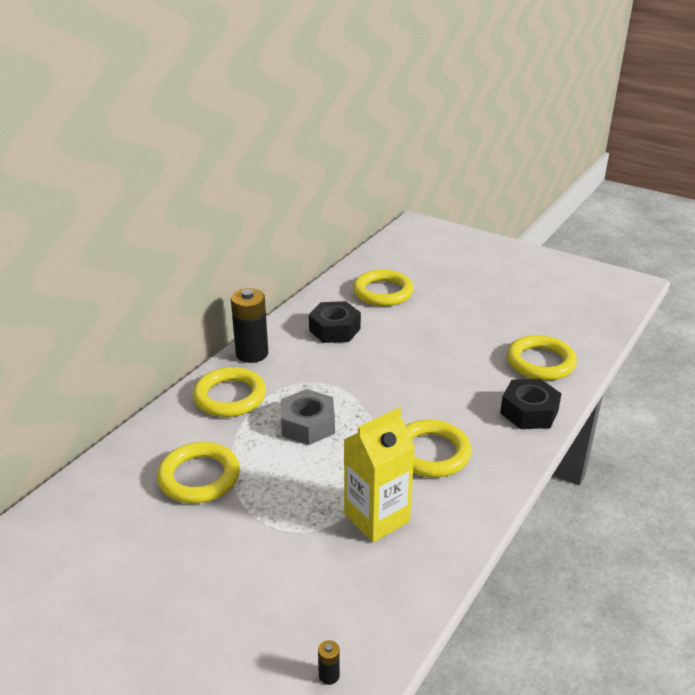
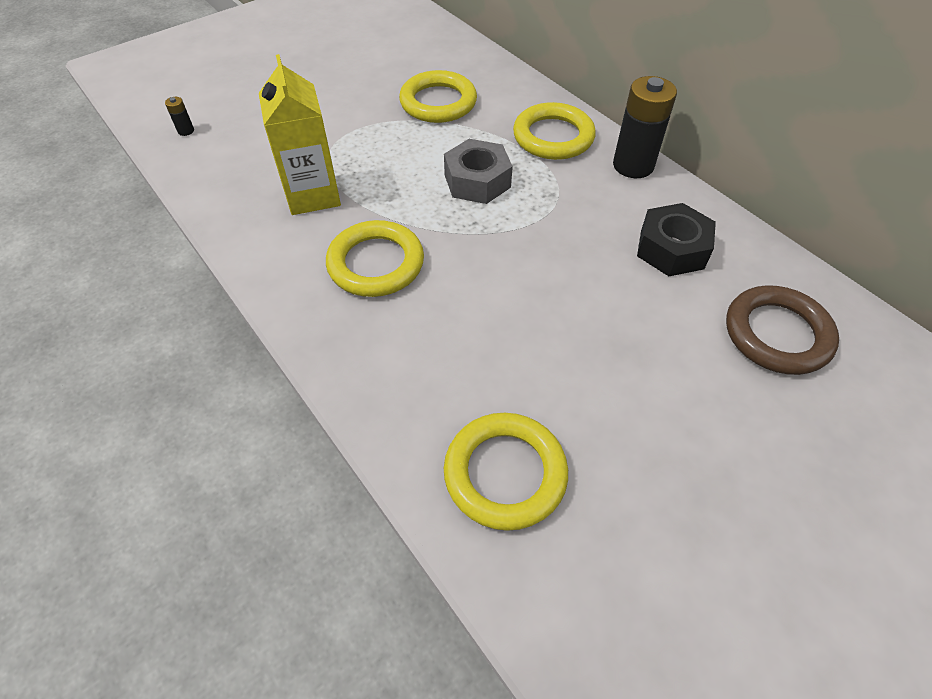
camera: 110 degrees right, 20 degrees up
(383, 292) = (777, 334): yellow ring -> brown ring
(529, 412) = (395, 396): black nut -> none

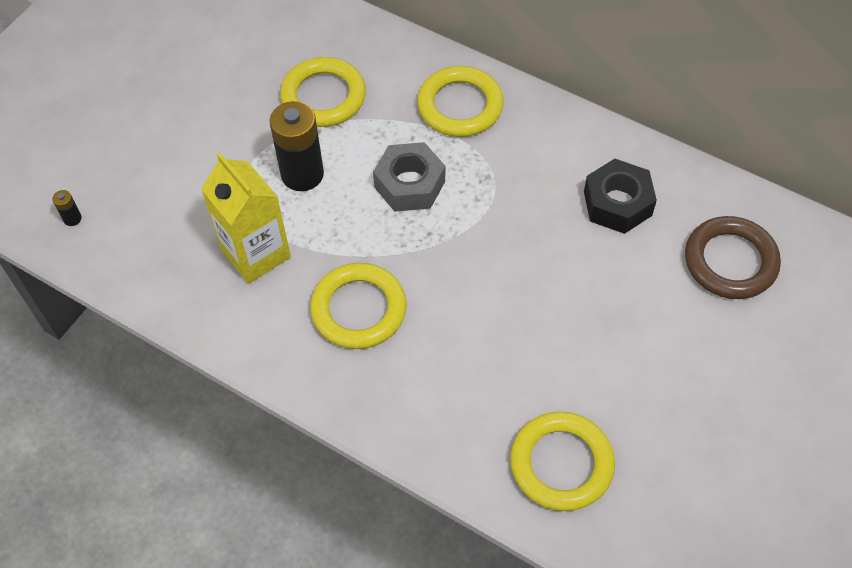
camera: 20 degrees left, 5 degrees up
(633, 165) = (550, 118): black battery -> black battery (302, 174)

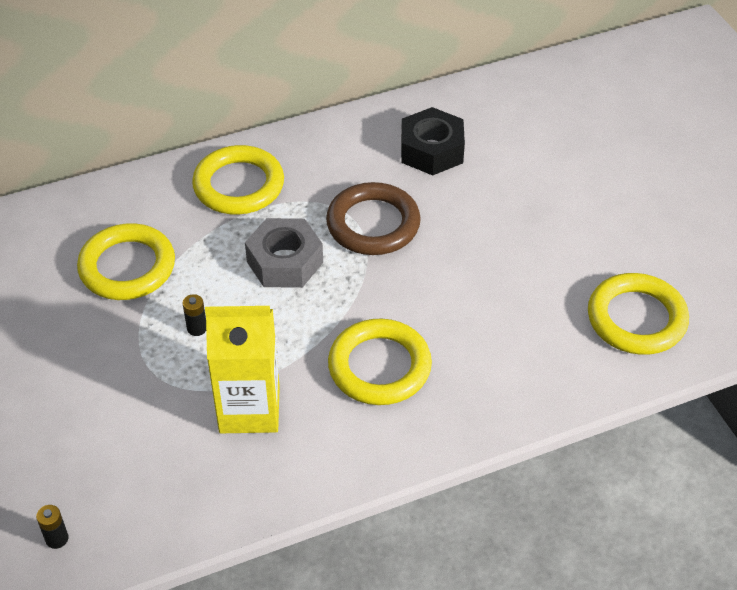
camera: 55 degrees left, 10 degrees down
(302, 174) = (197, 328): black battery -> black battery, size x0.42
(730, 261) = (542, 122): brown ring -> brown ring (373, 224)

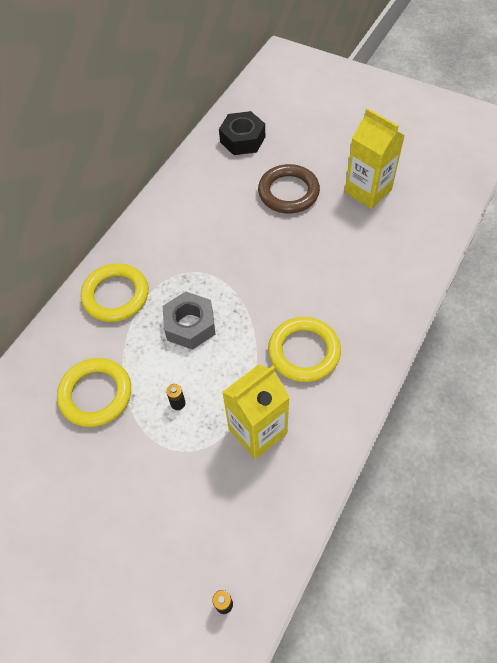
camera: 35 degrees left, 10 degrees up
(373, 224) = (218, 268): brown ring -> brown ring (288, 192)
(432, 150) = (208, 203): black nut -> black nut (242, 139)
(636, 319) = (404, 233): yellow ring -> none
(640, 246) = (368, 191): none -> yellow carton

